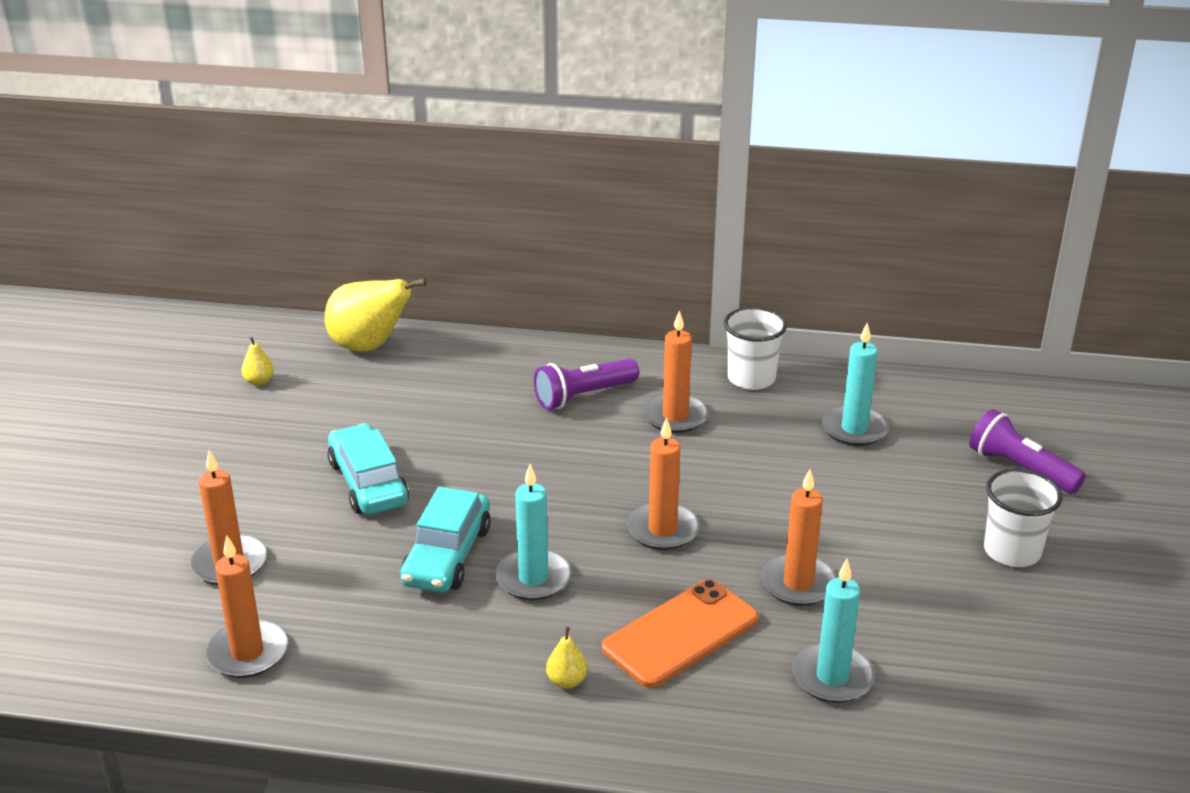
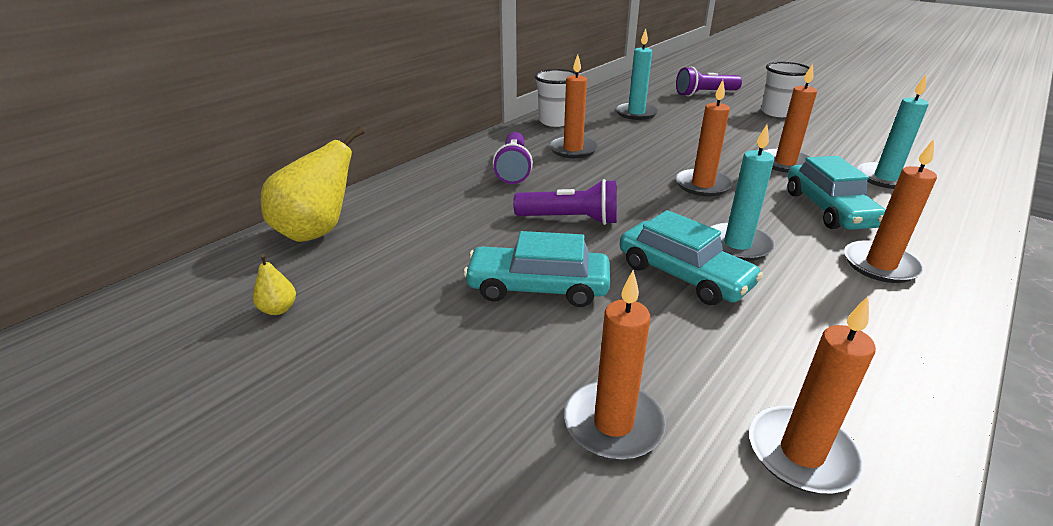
camera: 60 degrees left, 0 degrees up
(501, 464) = (570, 219): none -> purple flashlight
(567, 681) = (880, 265): yellow pear -> orange candle
(680, 633) = (828, 209): orange phone -> turquoise car

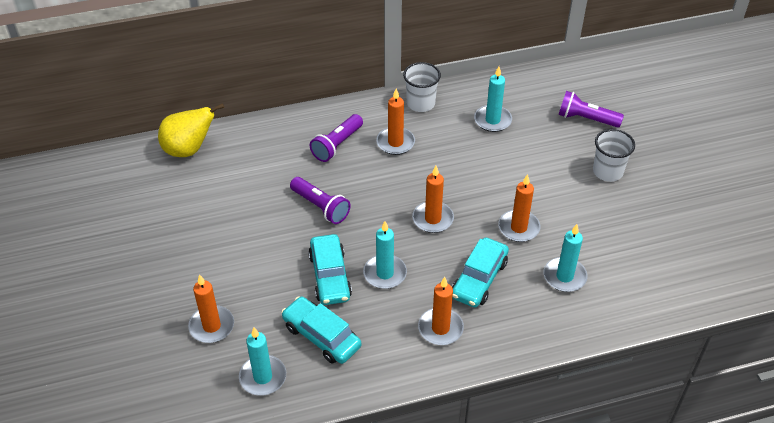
camera: 35 degrees right, 15 degrees up
(278, 309) = (138, 197): yellow pear -> none
(538, 287) = (254, 245): turquoise car -> turquoise car (321, 336)
(801, 453) = (263, 377): orange candle -> turquoise candle

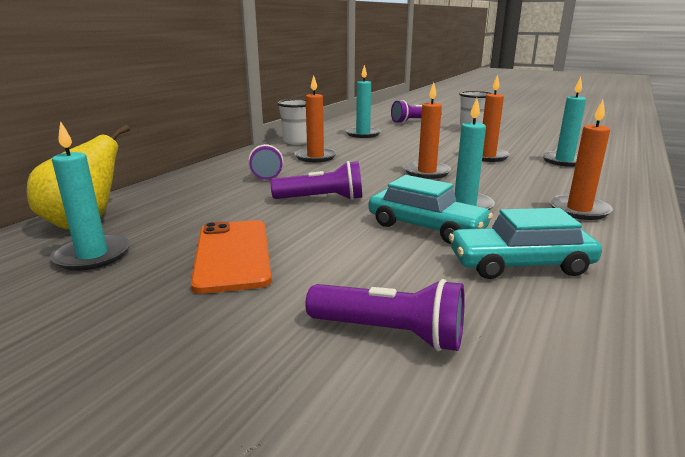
camera: 45 degrees left, 25 degrees down
(211, 326) = (390, 333): orange candle -> purple flashlight
(218, 231) = (232, 255): none -> orange phone
(263, 377) = (559, 335): turquoise candle -> turquoise candle (92, 255)
(479, 279) = (528, 180): turquoise car -> none

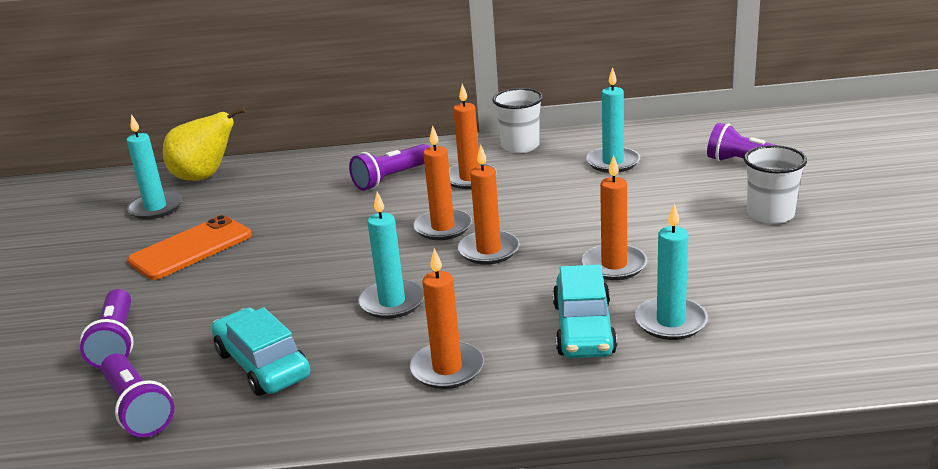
camera: 60 degrees right, 5 degrees up
(322, 199) = (339, 232): purple flashlight -> purple flashlight (138, 408)
(373, 175) = (443, 227): none -> orange candle
(426, 227) = (312, 300): turquoise car -> turquoise car (583, 328)

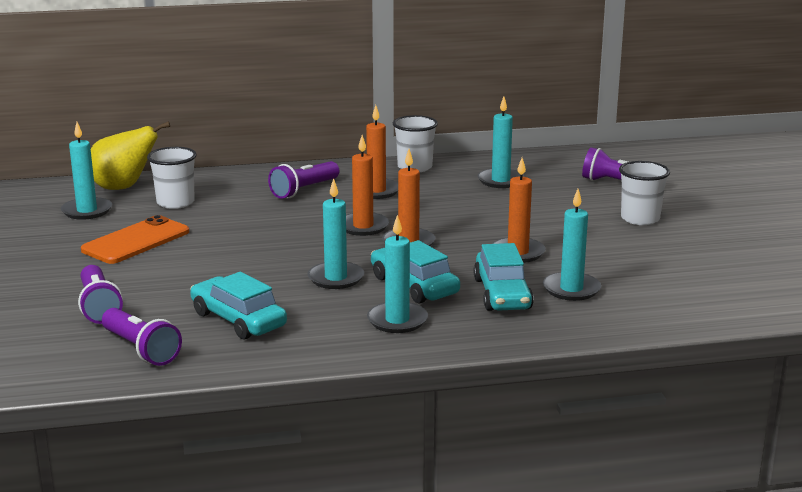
camera: 10 degrees left, 5 degrees down
(250, 196) = (175, 202): none -> white cup
(447, 369) = (397, 320): orange candle -> turquoise candle
(480, 314) = (414, 285): none -> turquoise car

